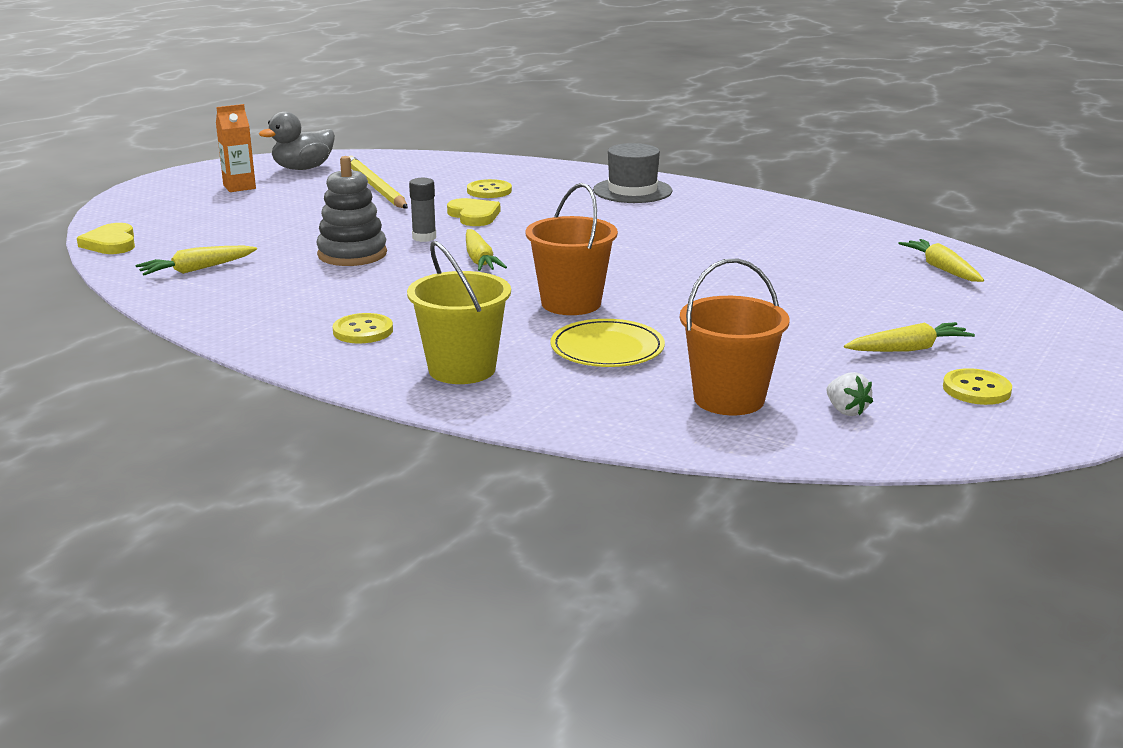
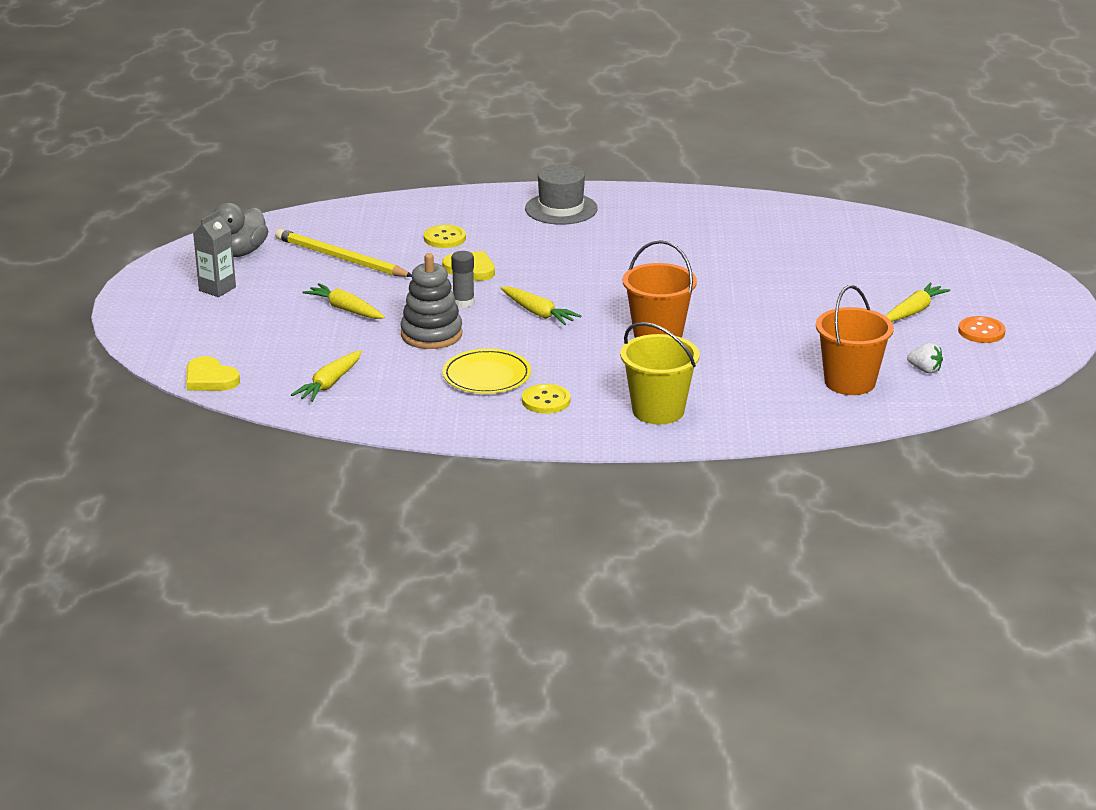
camera: 30 degrees left, 5 degrees up
(239, 187) = (217, 289): orange carton -> grey carton
(607, 349) = (730, 366): yellow plate -> yellow plate (486, 376)
(942, 269) = (868, 234): yellow carrot -> yellow carrot (345, 309)
(976, 389) = (981, 331): yellow button -> orange button

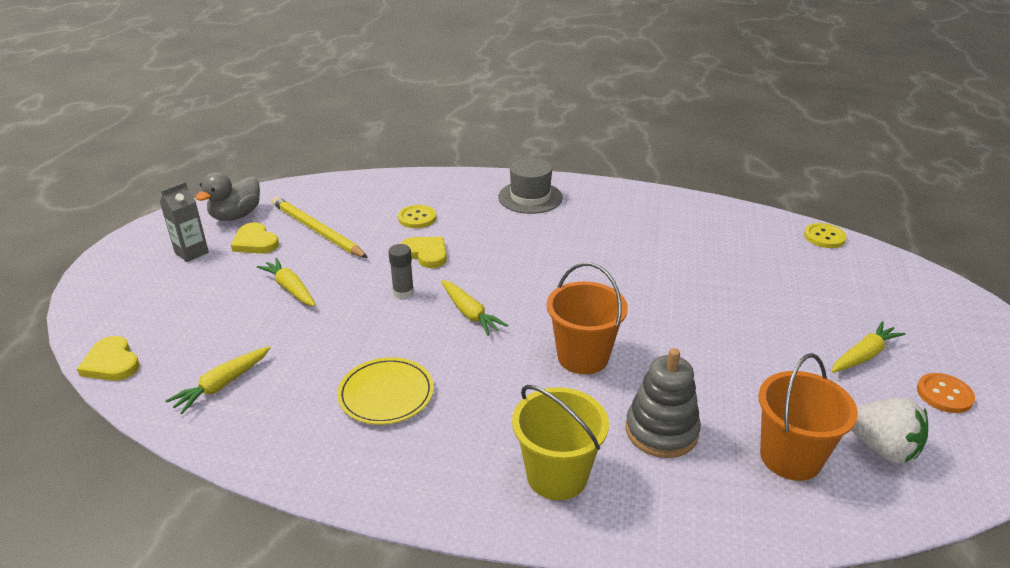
camera: 10 degrees right, 5 degrees up
(280, 274) = (255, 242): none -> yellow heart
(431, 334) = (355, 329): grey stacking toy -> grey stacking toy (661, 431)
(546, 401) = (435, 441): yellow button -> yellow button (824, 237)
(925, 370) = (881, 448): white strawberry -> white strawberry, size x1.80

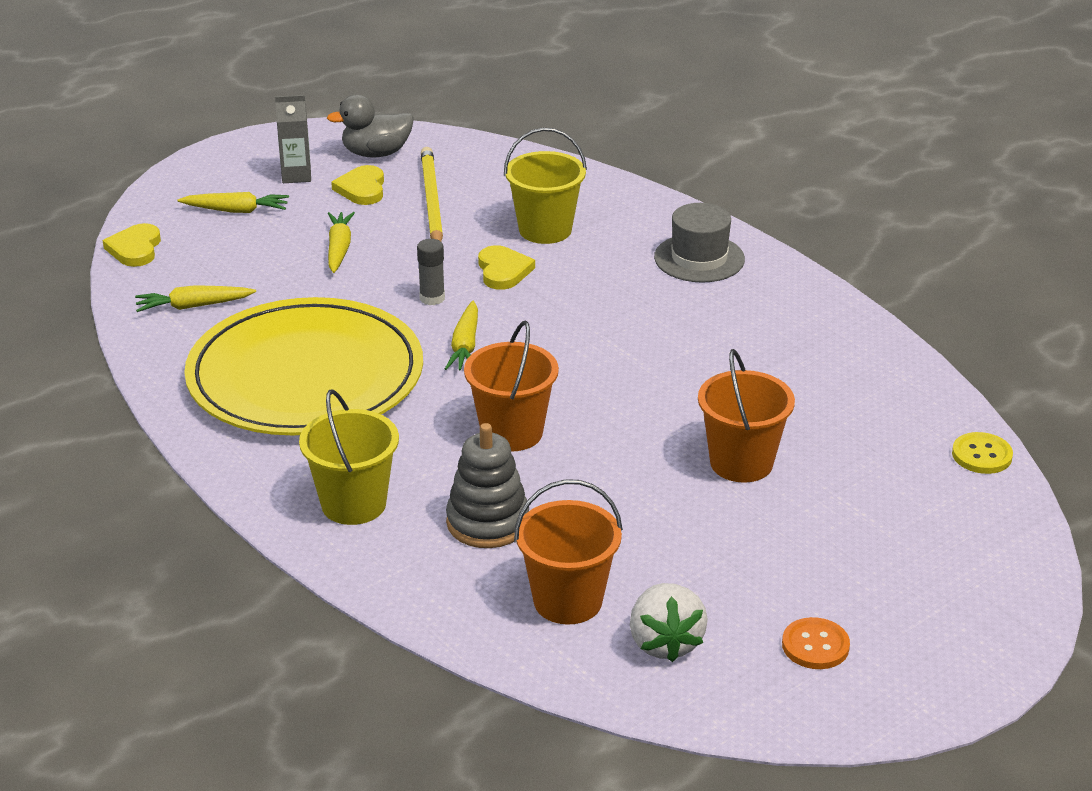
camera: 40 degrees right, 0 degrees up
(386, 394) = (305, 376): yellow plate -> yellow plate, size x2.27
(417, 218) = (545, 230): yellow button -> yellow bucket
(732, 303) = (741, 463): none -> orange bucket
(864, 355) = (795, 574): yellow carrot -> yellow carrot (236, 210)

